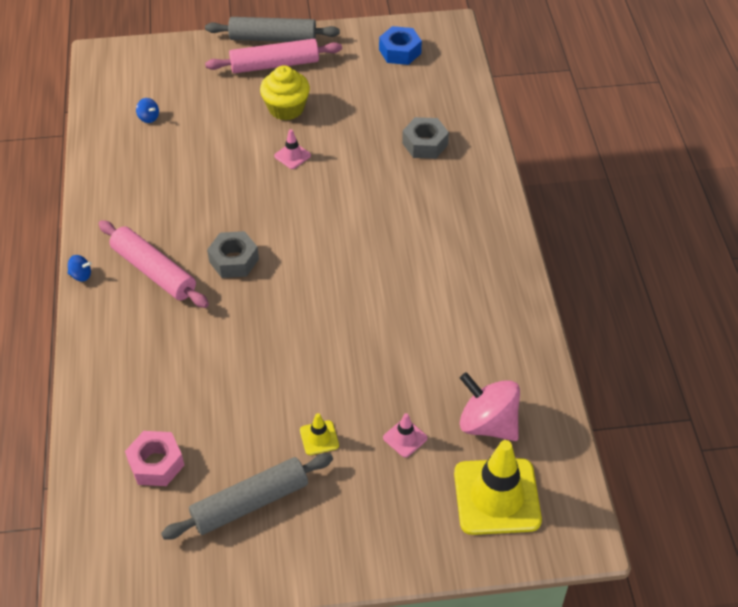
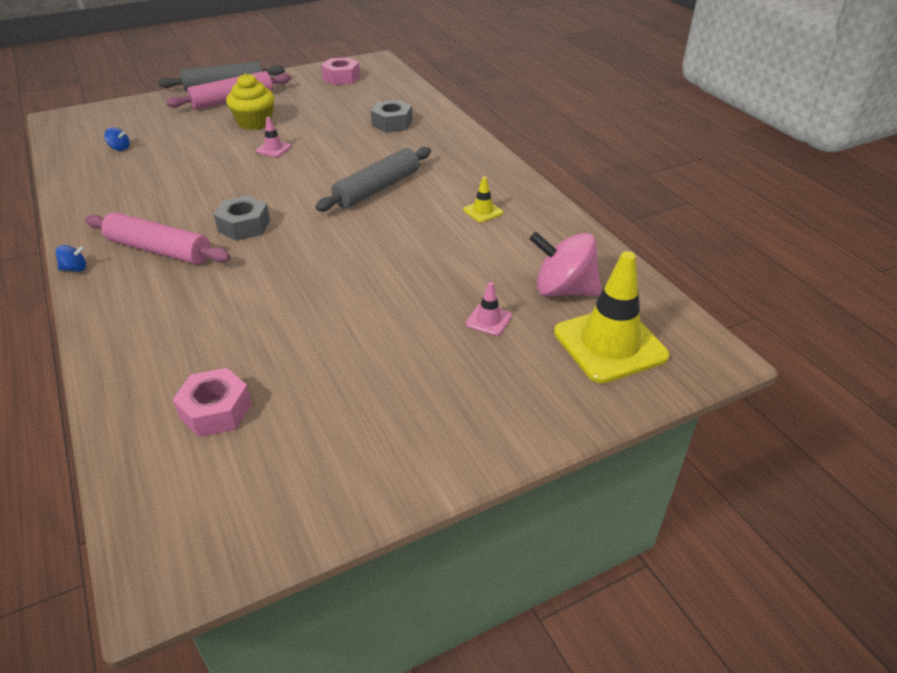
camera: 20 degrees left, 10 degrees down
(250, 502) = (346, 418): grey rolling pin -> grey rolling pin (377, 189)
(319, 438) = (398, 341): yellow traffic cone -> yellow traffic cone (483, 211)
(400, 51) = (341, 78): blue nut -> pink nut

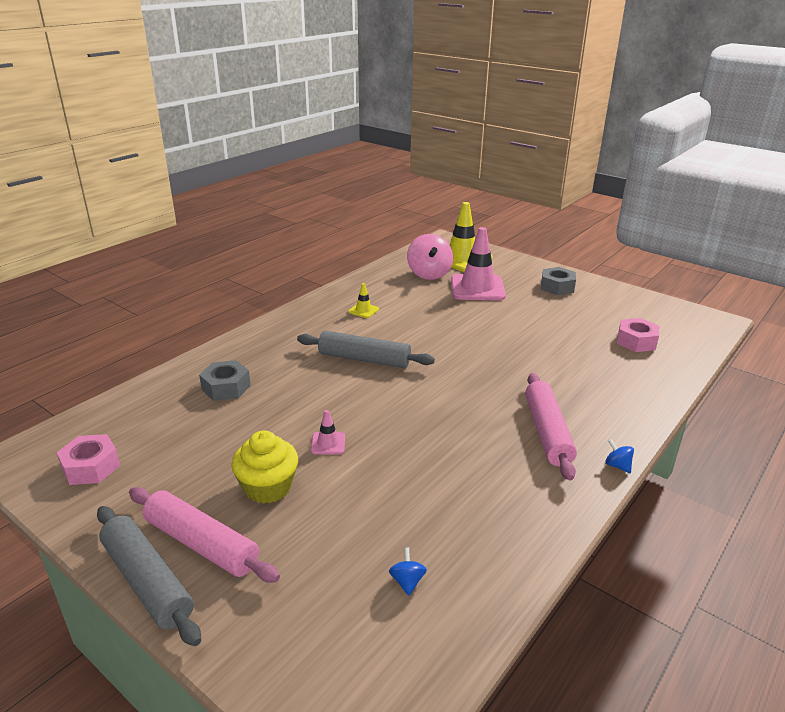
camera: 115 degrees left, 10 degrees down
(244, 226) = (474, 403): grey nut -> grey nut (557, 287)
(488, 320) = (477, 288): pink traffic cone -> pink traffic cone, size x2.26

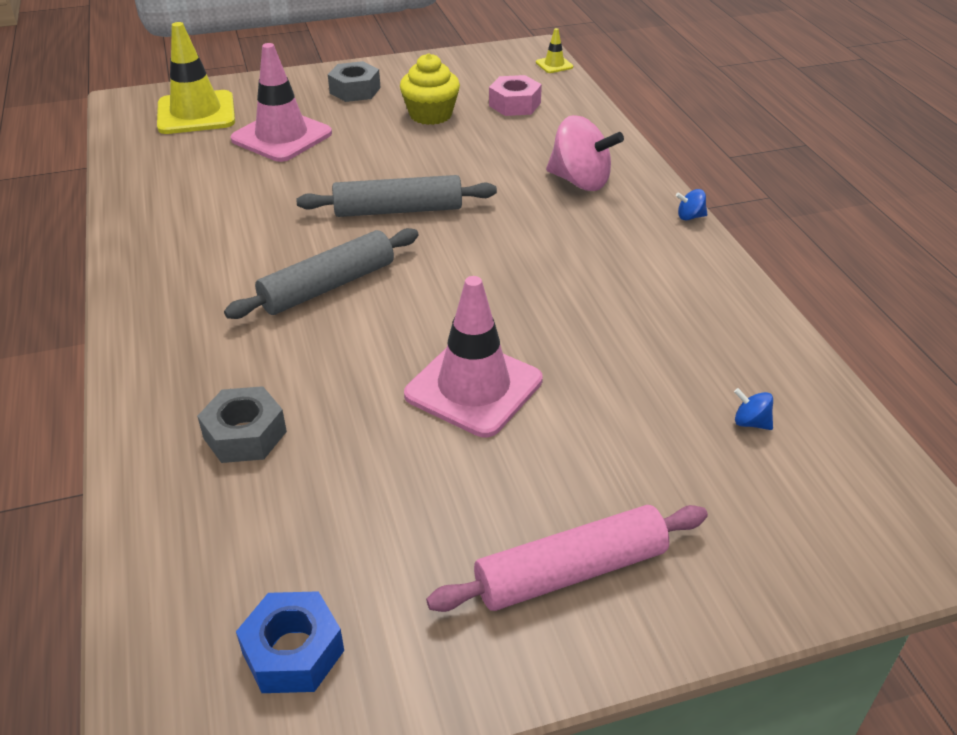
camera: 55 degrees left, 10 degrees up
(91, 467) = (293, 652): pink nut -> blue nut
(147, 581) = (602, 649): grey rolling pin -> grey rolling pin (398, 210)
(268, 487) = (512, 472): yellow cupcake -> yellow cupcake (430, 115)
(328, 443) = (473, 387): pink traffic cone -> pink traffic cone, size x2.26
(363, 310) = (210, 238): yellow traffic cone -> yellow traffic cone (554, 65)
(429, 274) = (196, 152): pink spinning top -> pink spinning top (580, 181)
(547, 432) = (604, 229): pink rolling pin -> none

